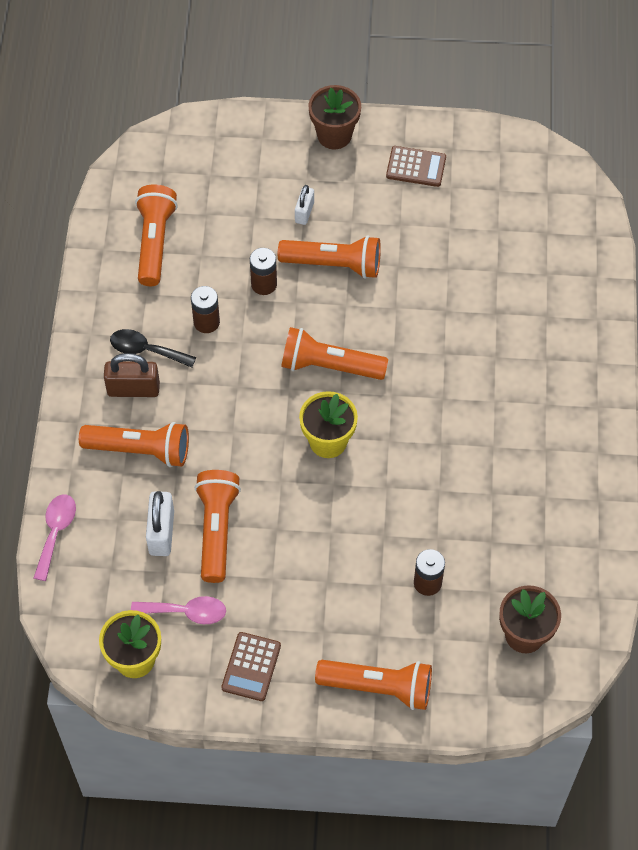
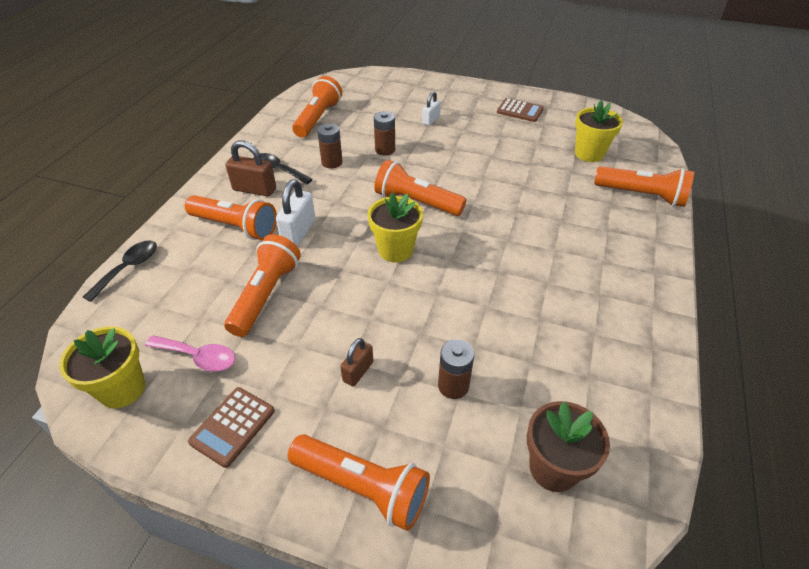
camera: 15 degrees right, 15 degrees down
(56, 532) = (129, 268): pink spoon -> black spoon
(161, 532) = (216, 287): white padlock -> white padlock (299, 232)
(334, 135) = (466, 90): brown flower pot -> none
(334, 264) = (442, 148): orange flashlight -> orange flashlight (641, 195)
(339, 590) = (358, 371): none -> brown padlock
(514, 235) = (589, 154): none -> yellow flower pot

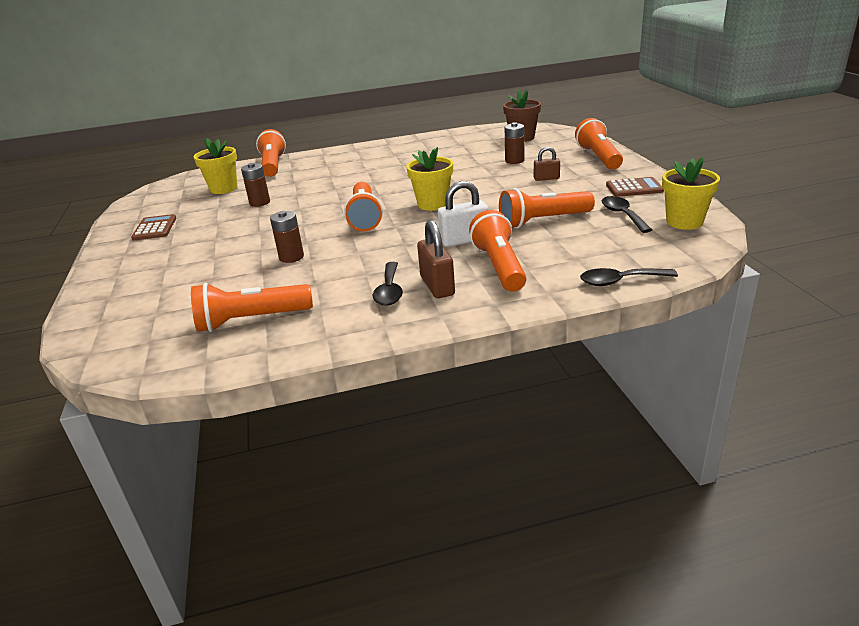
camera: 120 degrees left, 15 degrees down
(198, 357) = (622, 215): pink spoon -> black spoon
(332, 162) = (343, 271): brown battery -> brown battery (260, 202)
(431, 120) = (205, 258): white padlock -> none

